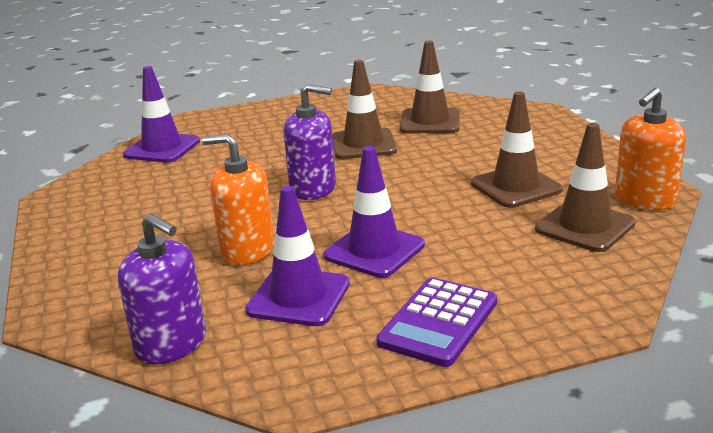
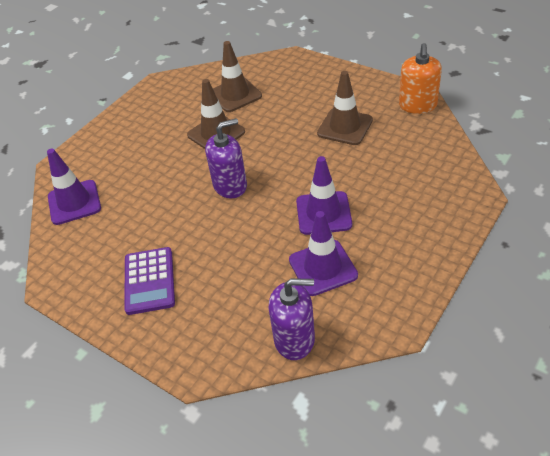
camera: 35 degrees left, 20 degrees up
(247, 250) = (251, 253): orange soap dispenser -> none
(438, 322) = (410, 241): purple calculator -> purple calculator (149, 281)
(584, 226) = (409, 139): brown traffic cone -> none

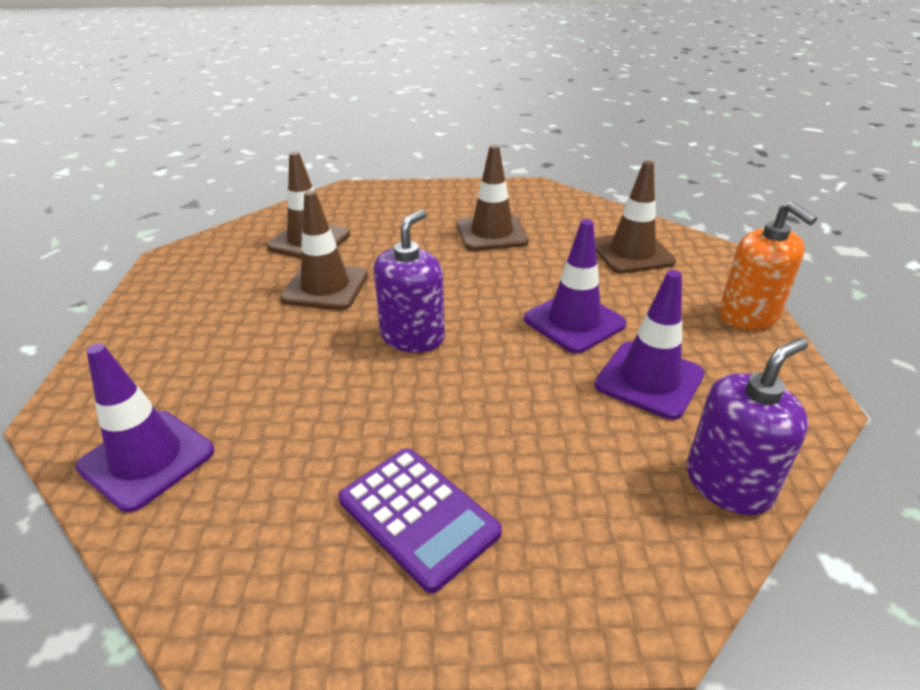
camera: 40 degrees left, 10 degrees down
(417, 105) = (547, 195): orange soap dispenser -> orange soap dispenser (748, 315)
(418, 178) = (632, 253): none -> brown traffic cone

